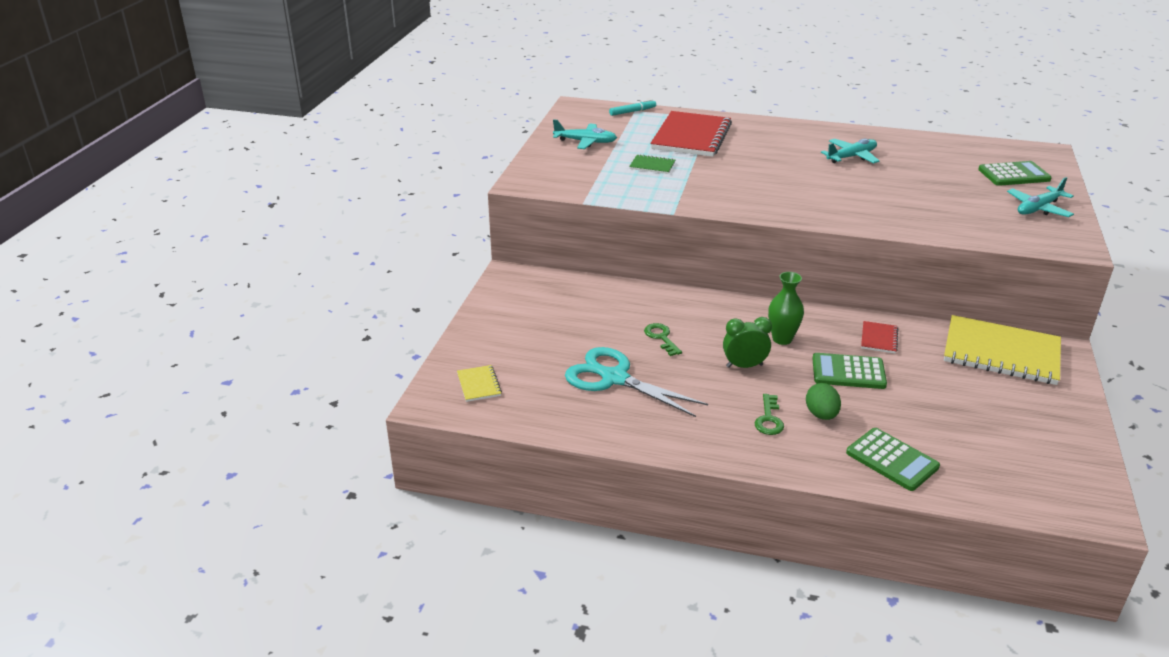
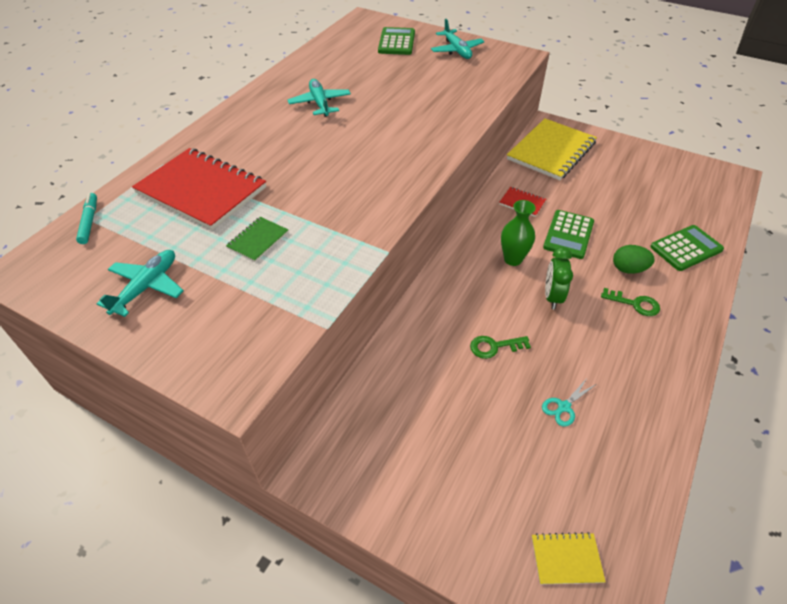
camera: 75 degrees left, 15 degrees up
(614, 378) = (563, 407): turquoise scissors -> turquoise scissors, size x0.42

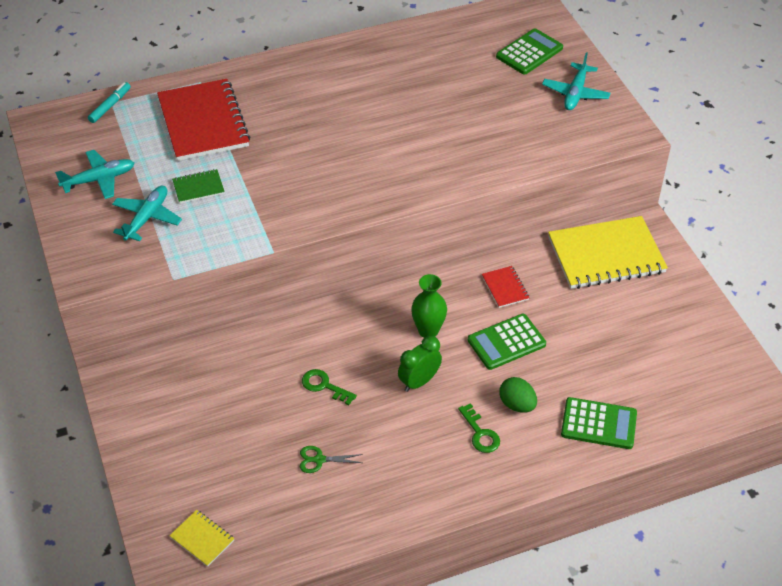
camera: 40 degrees right, 0 degrees up
(320, 103) = (377, 87): turquoise plane -> turquoise plane (147, 218)
(563, 407) = (319, 460): turquoise scissors -> green scissors

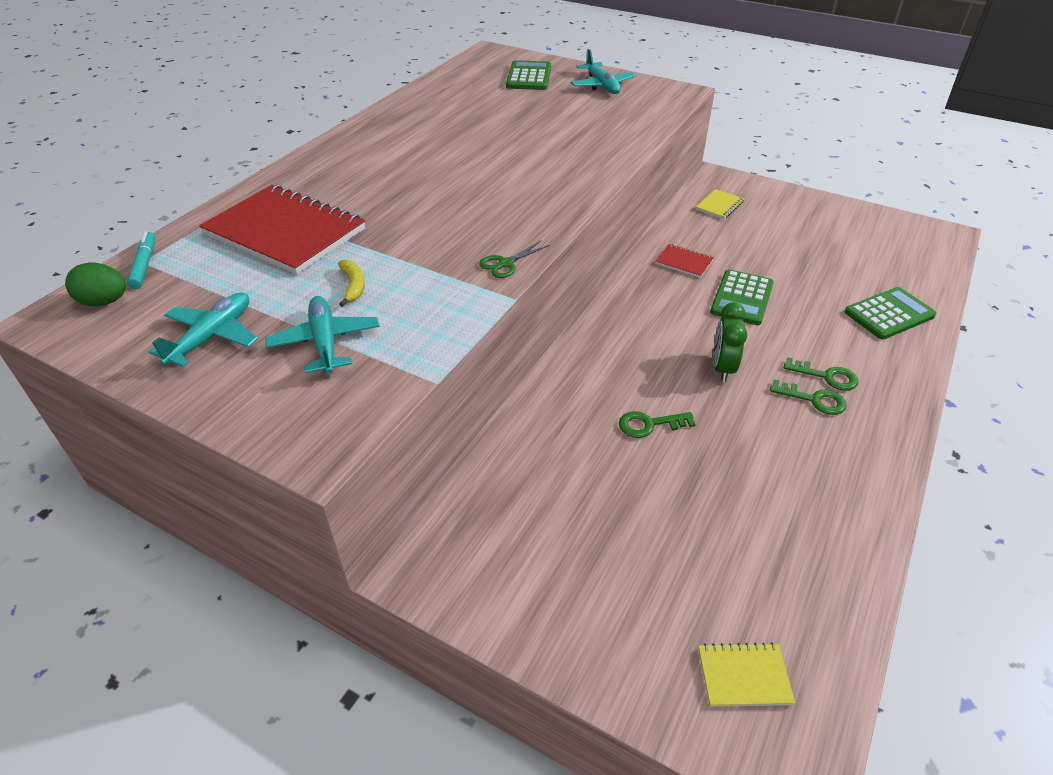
camera: 40 degrees left, 5 degrees down
(198, 187) = (353, 286): green notebook -> yellow banana
(319, 460) = (738, 495): green scissors -> green scissors (505, 264)
(428, 331) = (672, 325): green vase -> none
(448, 441) = (814, 400): none -> green key
(517, 404) = (817, 337): green egg -> green egg (105, 302)
(606, 255) = (719, 205): yellow notebook -> yellow notebook, size x0.44

